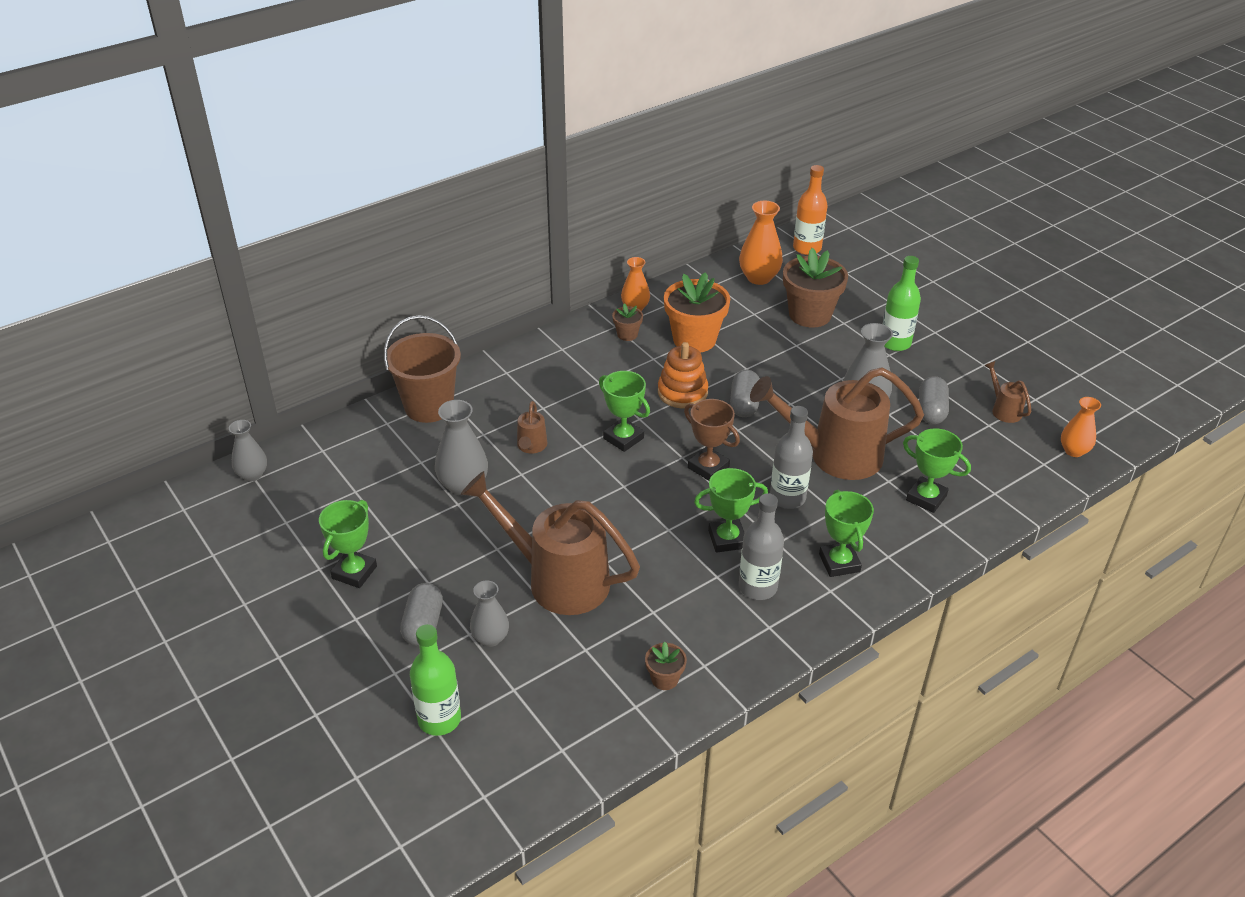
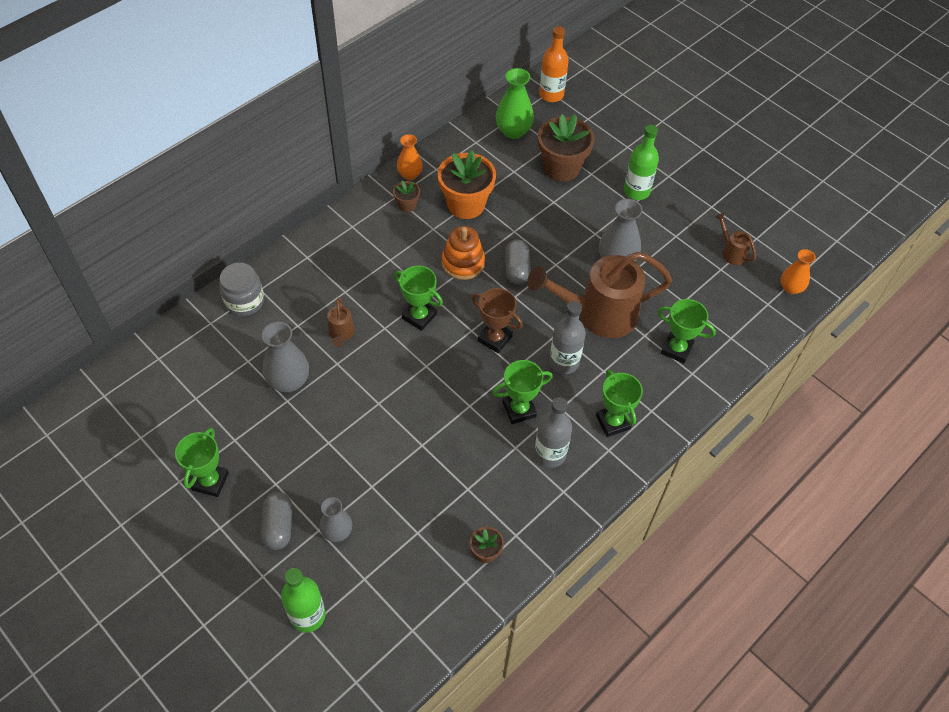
camera: 10 degrees left, 15 degrees up
(252, 475) = (101, 391): grey vase -> none
(429, 406) = (244, 301): brown bucket -> grey jar
(557, 579) = (384, 467): brown watering can -> none
(759, 278) = (513, 131): orange vase -> green vase
(931, 411) = (673, 259): grey capsule -> none

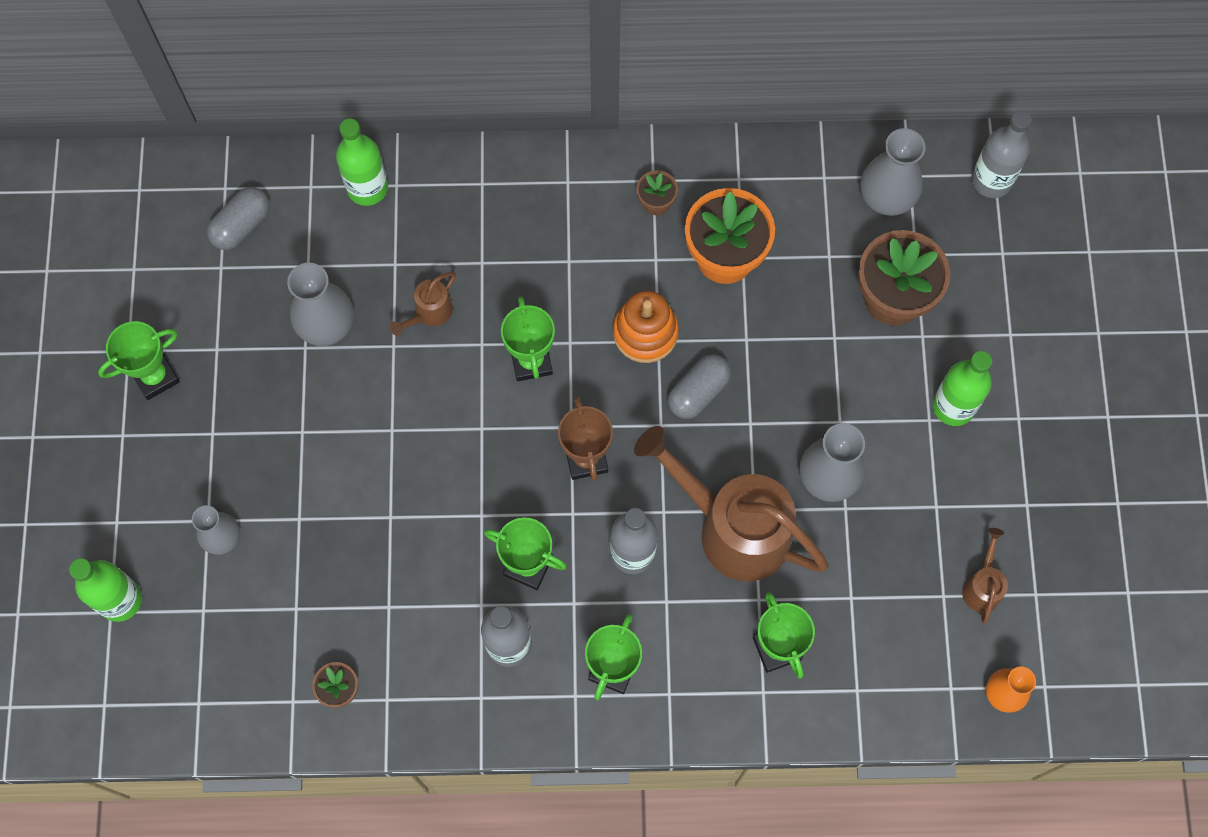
camera: 45 degrees right, 15 degrees up
(244, 301) = (367, 188): grey jar -> green bottle
(278, 526) = (175, 483): grey capsule -> grey capsule (242, 225)
(410, 175) = (699, 162): orange vase -> none
(513, 131) = (886, 198): green vase -> grey vase
(551, 94) = (991, 180): orange bottle -> grey bottle

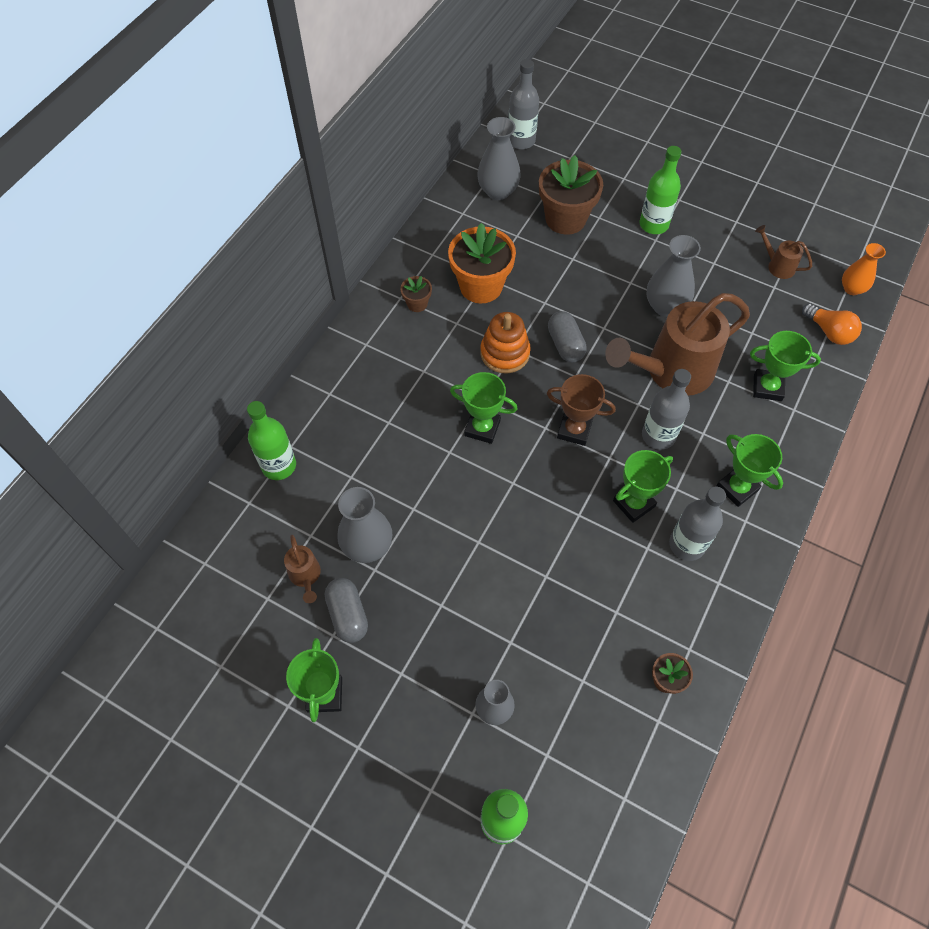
camera: 60 degrees left, 10 degrees down
(242, 225) = (244, 566): grey capsule -> grey capsule (348, 615)
(429, 313) = (404, 473): brown watering can -> brown watering can (305, 576)
(910, 690) = (829, 332): none -> orange light bulb

